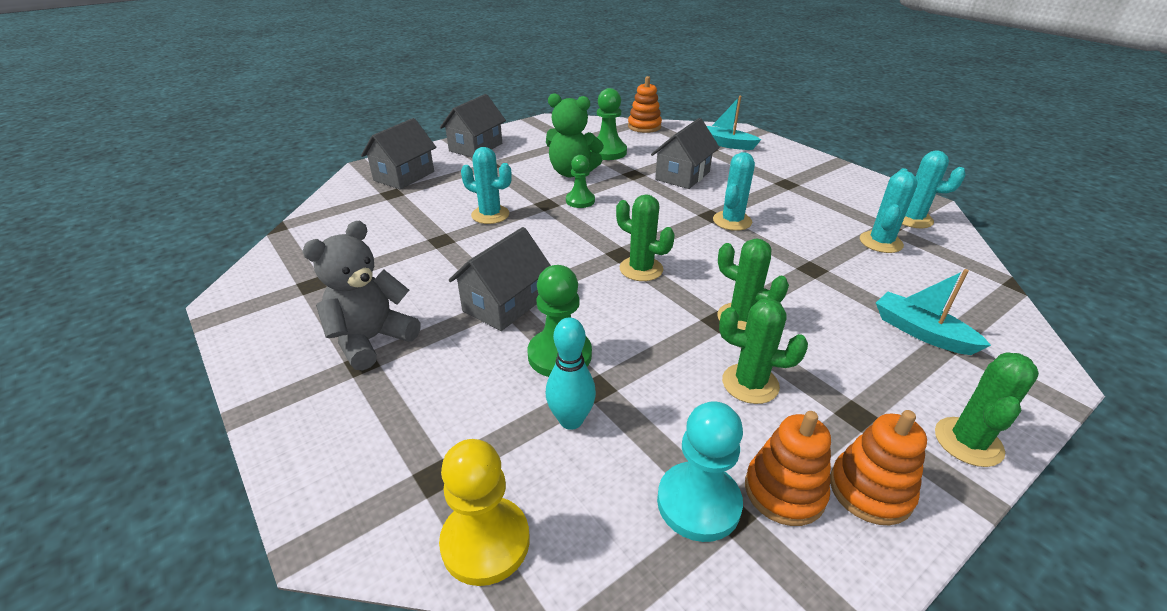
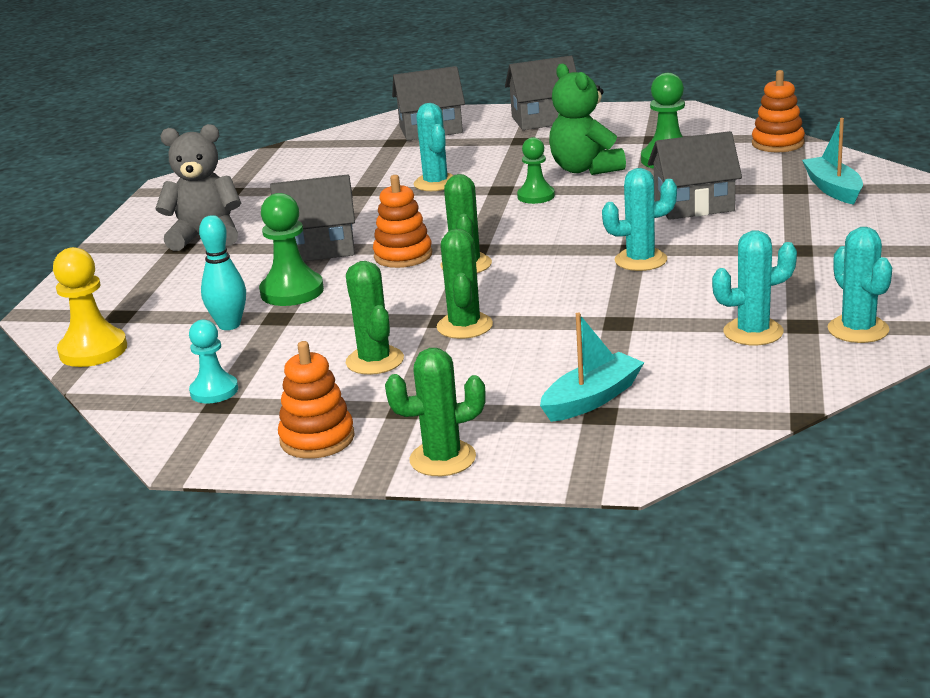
camera: 50 degrees right, 10 degrees down
(698, 503) = (214, 391): turquoise pawn -> turquoise pawn, size x0.66
(784, 491) = (269, 412): orange stacking toy -> orange stacking toy (403, 256)
(921, 332) = (592, 399): turquoise boat -> turquoise boat turned 45 degrees clockwise

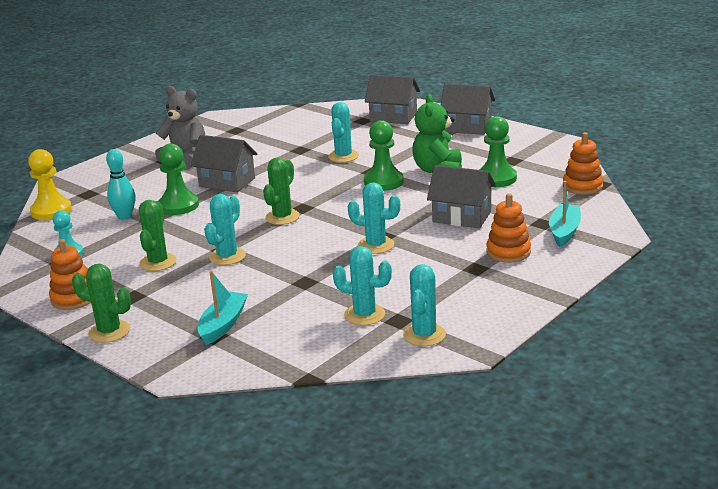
camera: 30 degrees right, 0 degrees up
(403, 256) = (260, 200): orange stacking toy -> orange stacking toy (508, 252)
(464, 326) = (227, 256): green cactus -> turquoise cactus
(536, 196) = (383, 182): green pawn -> green pawn, size x1.51
(592, 399) = (223, 325): turquoise boat -> turquoise boat turned 60 degrees counterclockwise

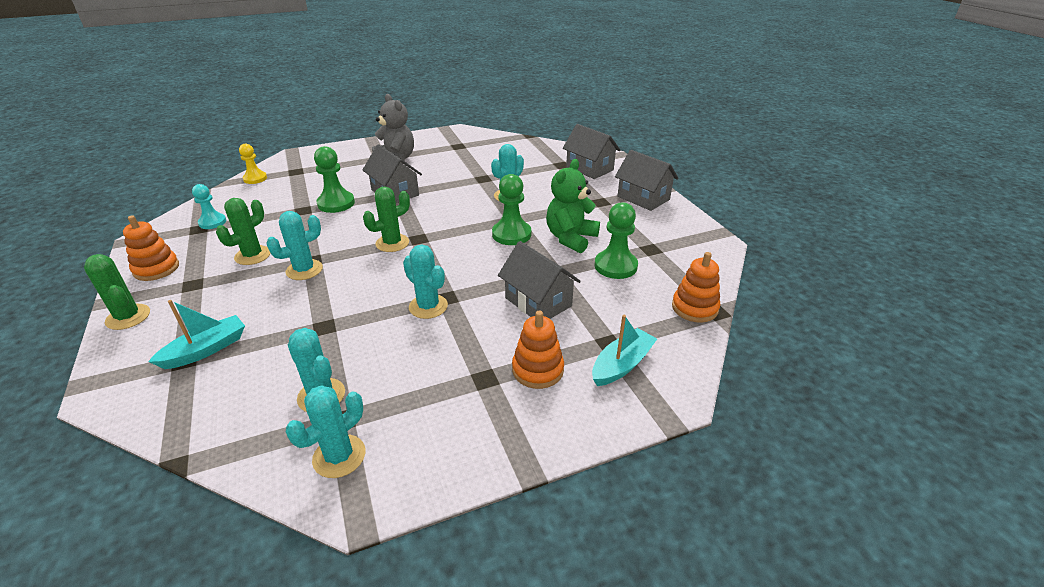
camera: 25 degrees right, 10 degrees up
(51, 211) = (255, 178): yellow pawn -> yellow pawn, size x0.66
(125, 217) = (290, 201): turquoise bowling pin -> none

